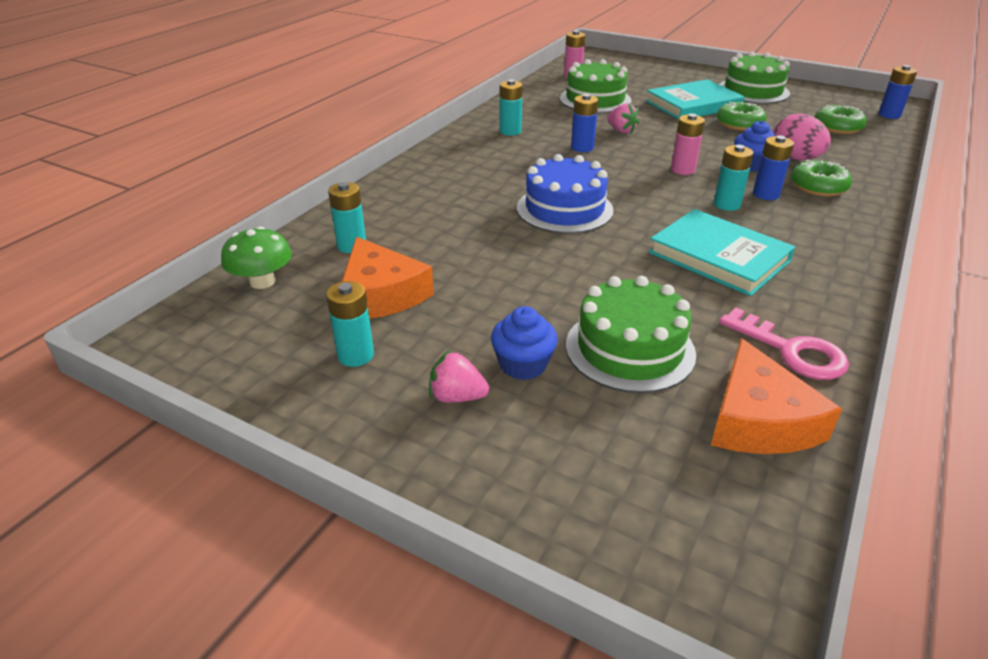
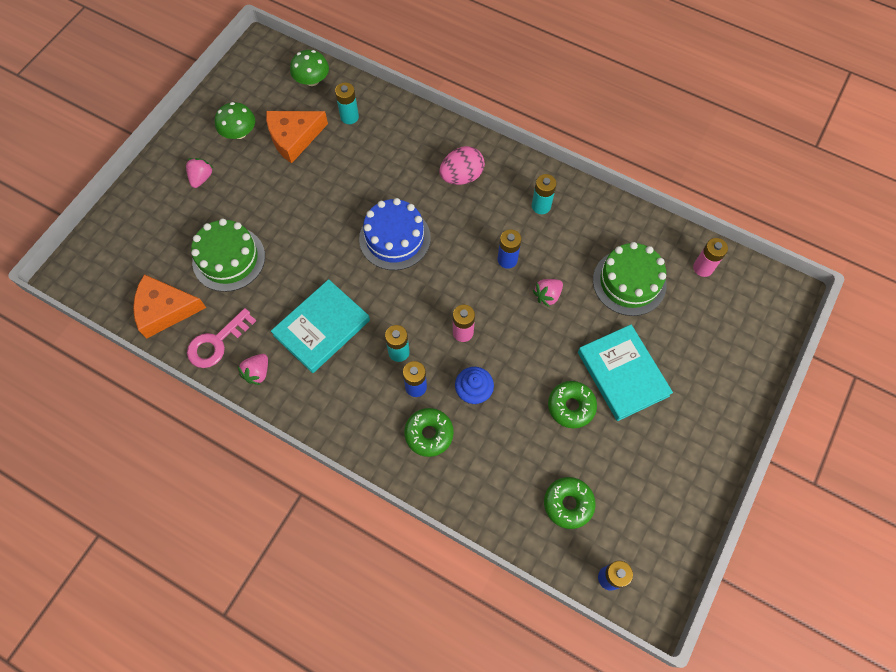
camera: 90 degrees right, 30 degrees up
(355, 355) = (239, 133): turquoise battery -> green mushroom
(523, 365) = (222, 207): blue cupcake -> none
(753, 91) = (674, 448): green cake -> none
(795, 158) = (488, 434): pink egg -> pink egg (461, 176)
(818, 307) = (257, 373): none -> pink strawberry

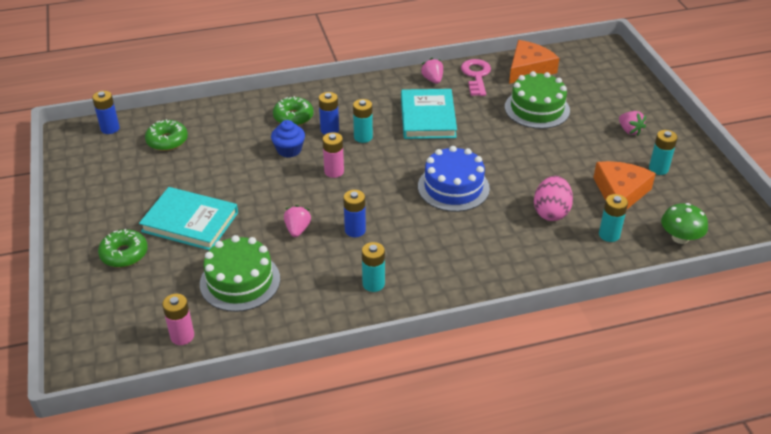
camera: 135 degrees right, 25 degrees down
(239, 133) = (658, 169): green mushroom -> turquoise battery
(461, 176) = (463, 258): pink egg -> pink egg (551, 212)
(571, 406) = (212, 183): green donut -> green donut (124, 254)

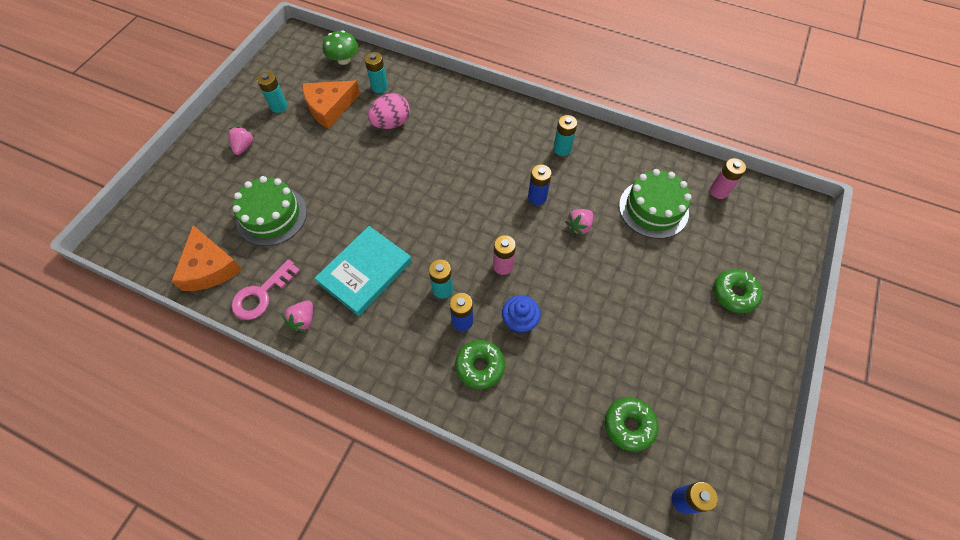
camera: 140 degrees left, 20 degrees up
(190, 222) = (662, 292): turquoise book -> none
(453, 187) = (429, 186): blue cake -> none
(529, 69) = (209, 267): orange cheese -> orange cheese turned 105 degrees counterclockwise

